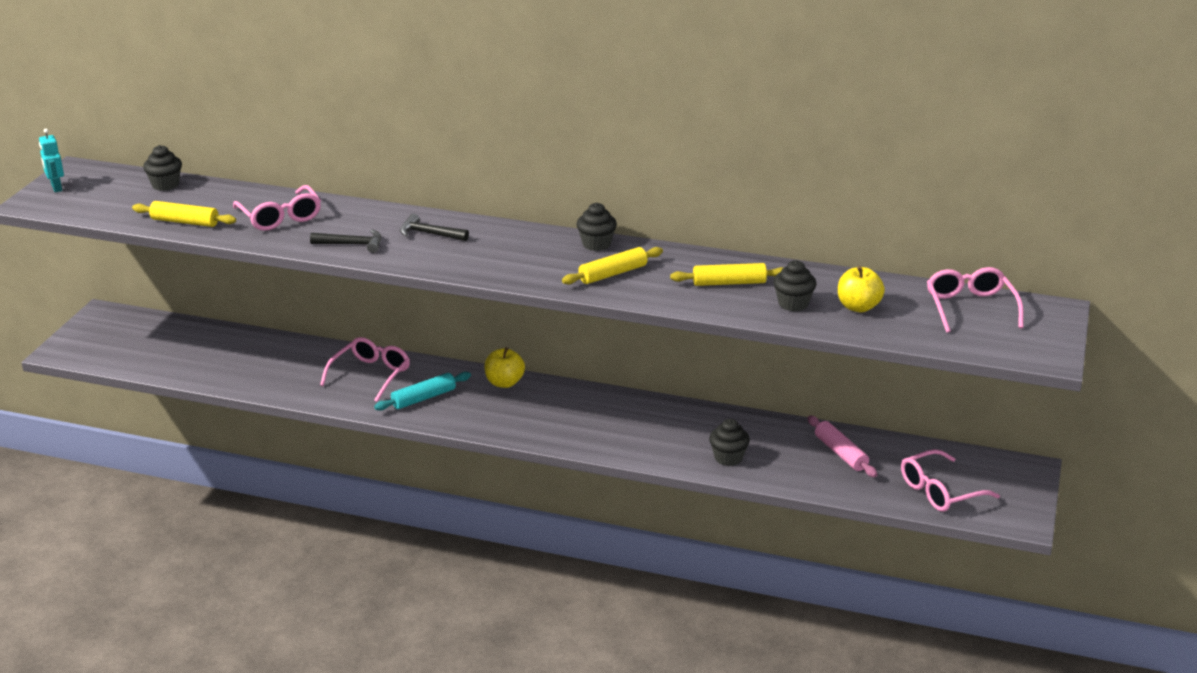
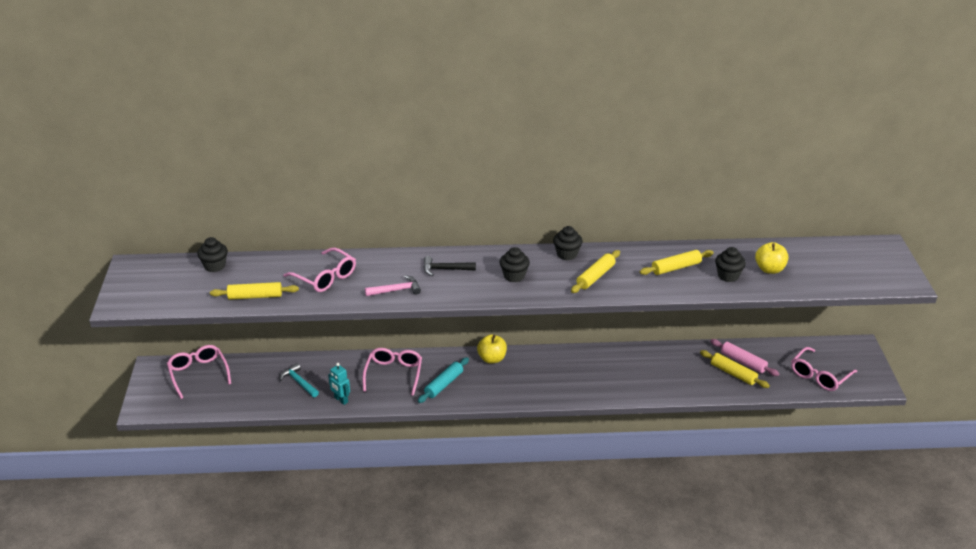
camera: 20 degrees left, 5 degrees up
(56, 188) = (128, 286): turquoise robot -> turquoise robot (341, 400)
(253, 361) = (299, 382): none -> turquoise hammer
(352, 244) = (396, 290): black hammer -> pink hammer
(728, 458) = (676, 383): black cupcake -> black cupcake (514, 276)
(816, 463) = (733, 373): none -> yellow rolling pin
(970, 307) = (836, 255): pink glasses -> pink glasses (198, 374)

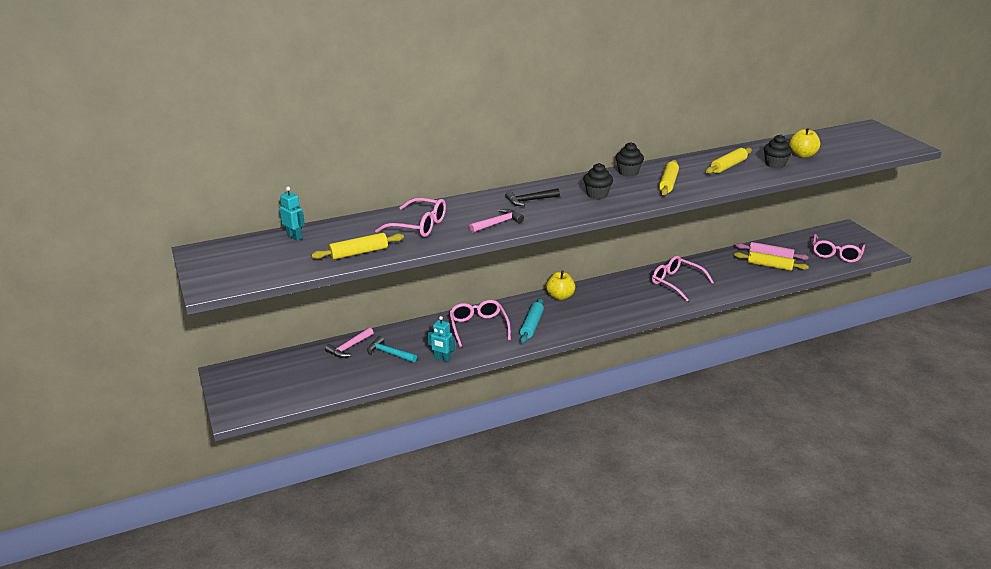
camera: 20 degrees left, 5 degrees down
(198, 374) = (277, 368): pink glasses -> pink glasses (676, 283)
(214, 266) = (294, 237): black cupcake -> turquoise robot
(269, 367) = (349, 347): none -> pink hammer

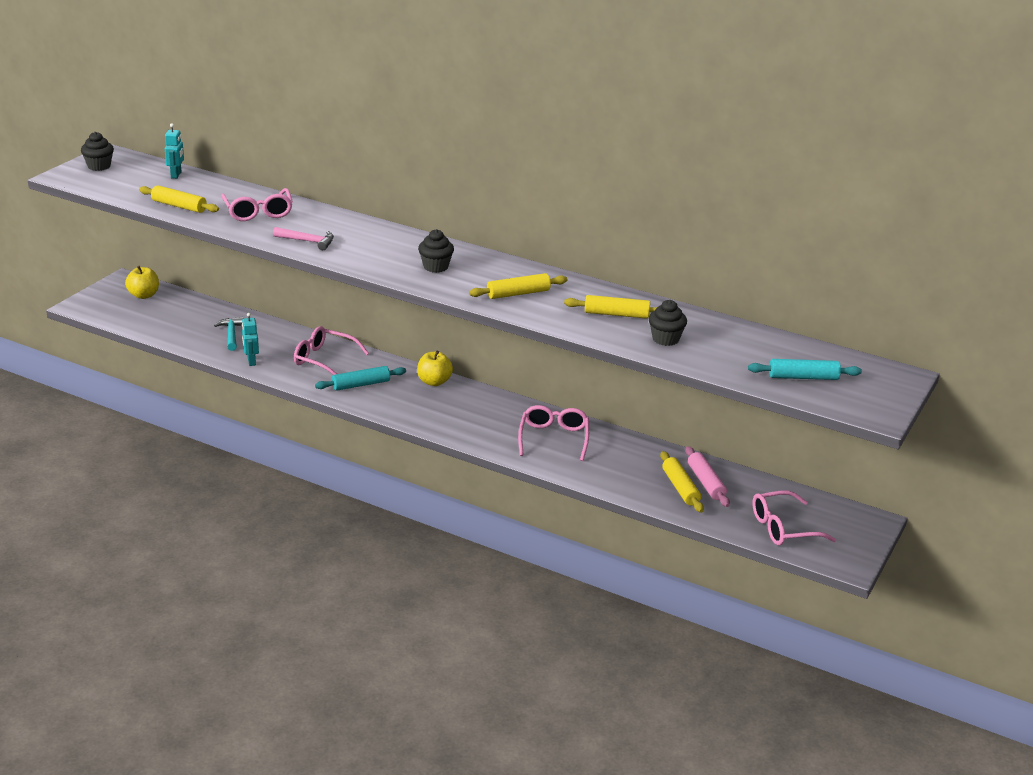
camera: 50 degrees right, 0 degrees up
(349, 347) = (219, 314): pink hammer -> none
(478, 327) = (324, 359): pink glasses -> pink glasses turned 105 degrees counterclockwise
(530, 200) = (376, 241): black hammer -> none
(628, 172) = (515, 268): black cupcake -> black cupcake (99, 166)
(802, 155) = (723, 349): yellow apple -> yellow apple (144, 295)
(854, 148) = (803, 377): none -> turquoise rolling pin

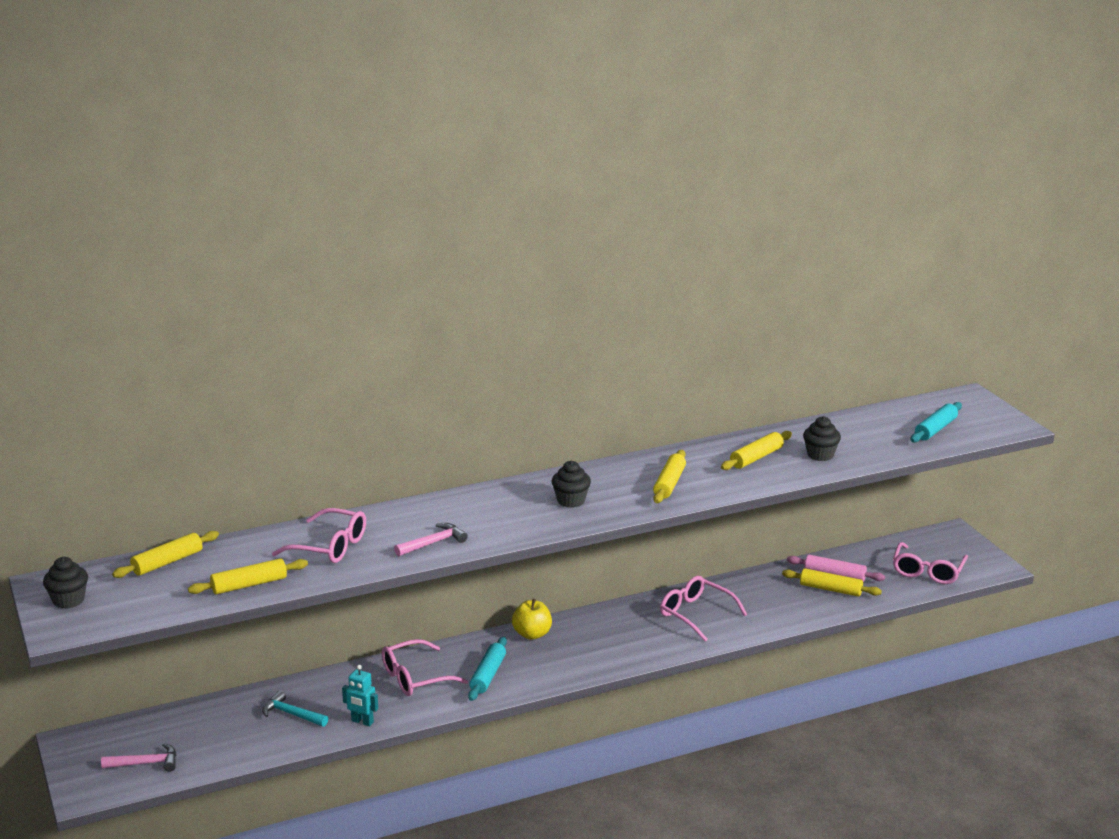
camera: 50 degrees left, 5 degrees down
(127, 311) = (145, 763): none -> pink hammer
(144, 295) = (125, 740): yellow apple -> none
(176, 175) = (167, 562): turquoise robot -> yellow rolling pin

